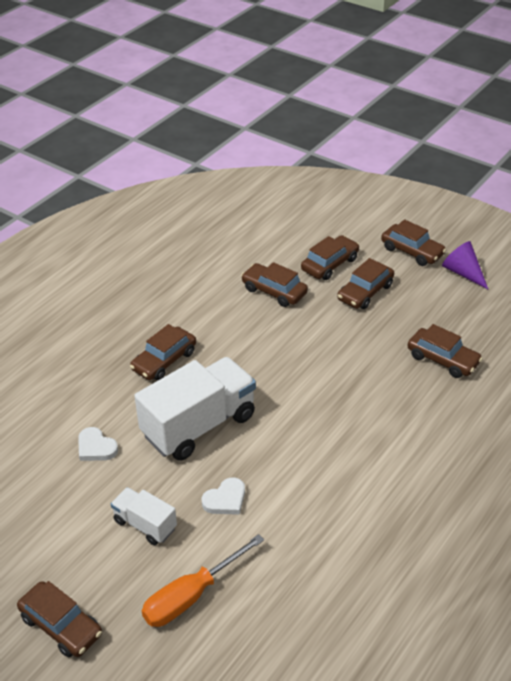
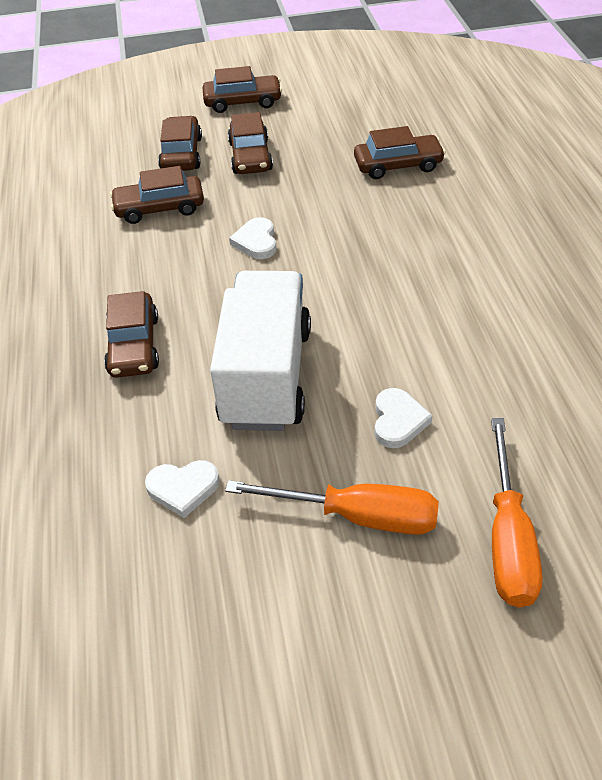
camera: 45 degrees left, 5 degrees up
(61, 626) = (432, 711): brown car -> none
(145, 524) = (357, 516): white truck -> orange screwdriver
(295, 348) = (256, 242): none -> white heart
(463, 273) = (311, 93): purple cone -> none

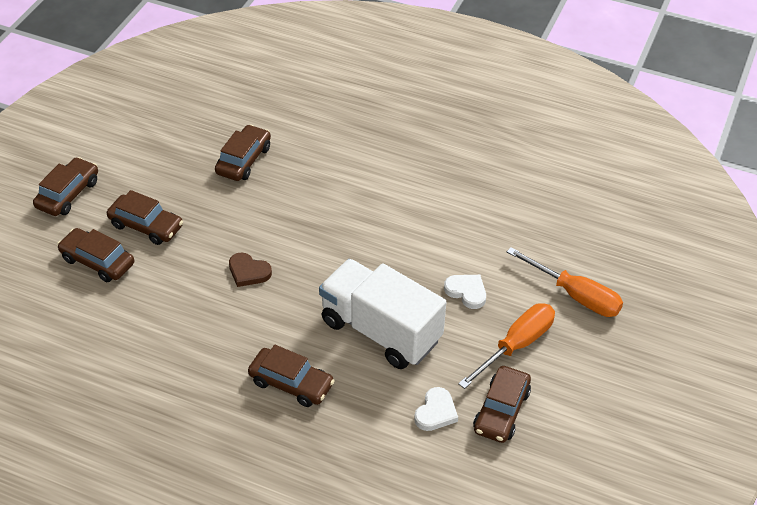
camera: 60 degrees left, 0 degrees up
(159, 208) = (153, 304): brown car -> brown car (501, 411)
(256, 242) = (248, 272): white heart -> brown heart

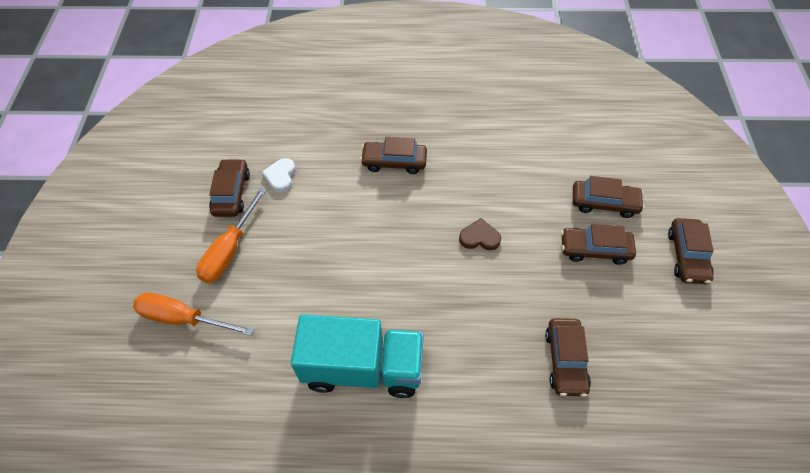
camera: 160 degrees right, 10 degrees up
(380, 331) = (346, 224): white truck -> none
(417, 207) = (363, 368): none -> turquoise truck
(466, 292) = (285, 286): white heart -> none

